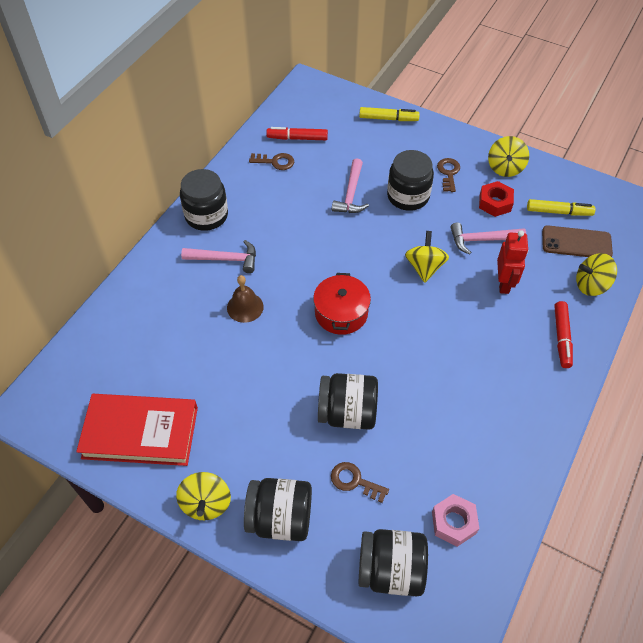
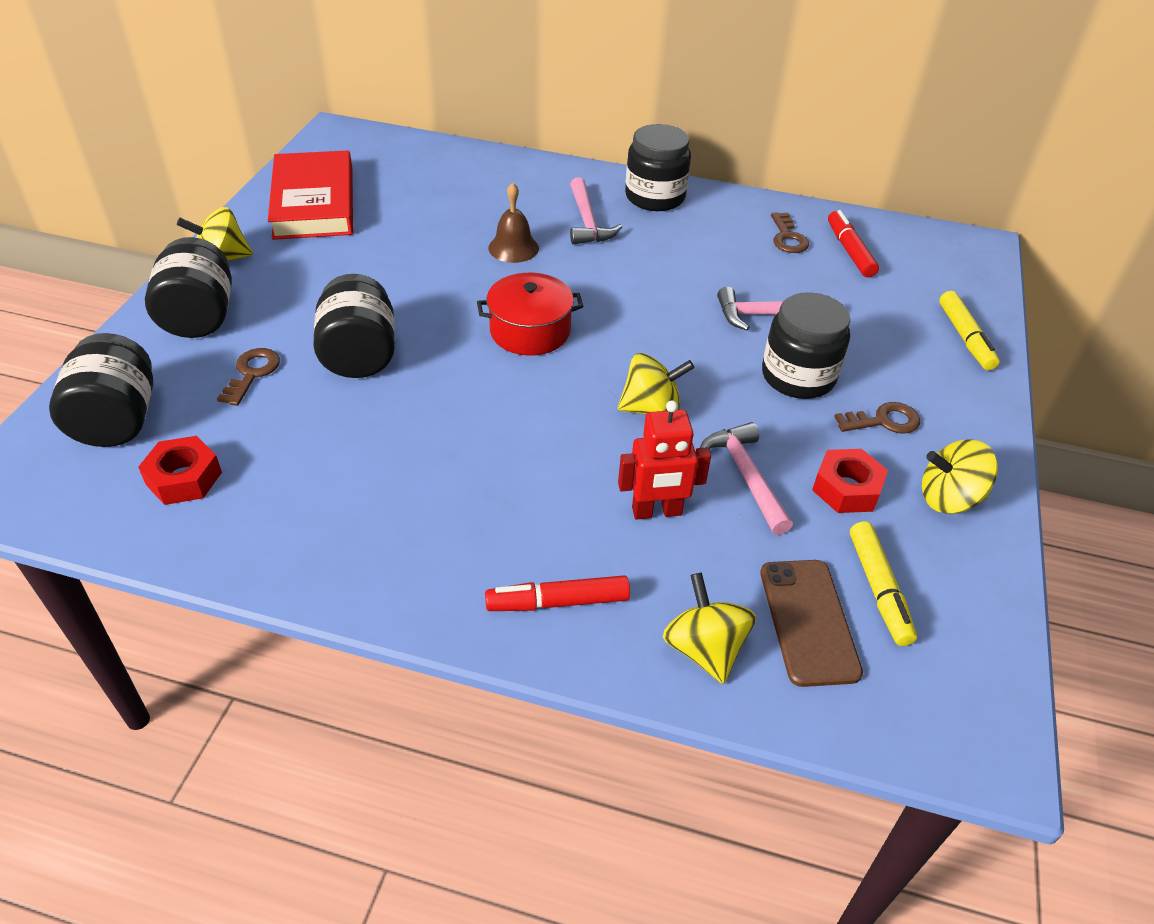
camera: 75 degrees right, 10 degrees down
(453, 522) = (184, 478): pink nut -> red nut

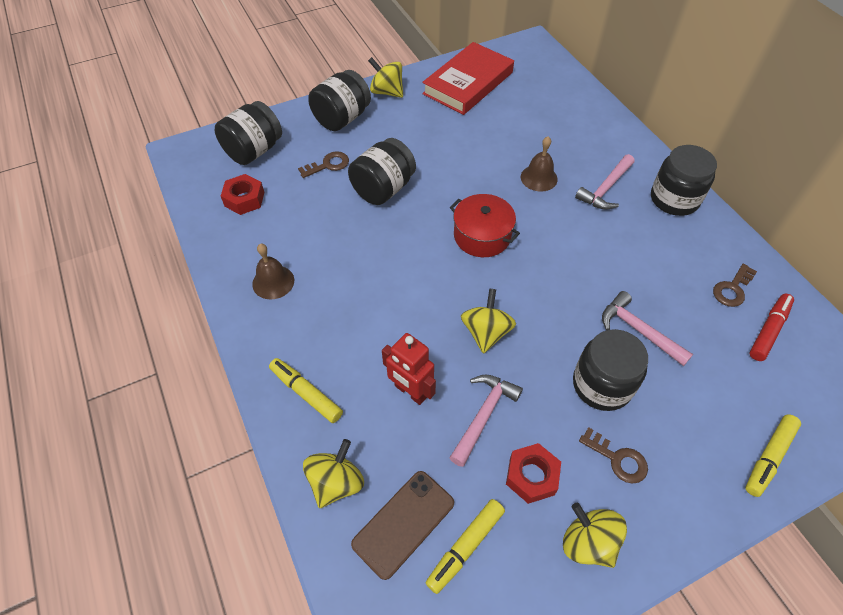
camera: 50 degrees right, 10 degrees up
(357, 532) = (273, 282): none -> brown bell
(557, 602) = (306, 393): red marker -> yellow marker
(651, 409) = (486, 332): yellow spinning top -> yellow spinning top turned 120 degrees counterclockwise

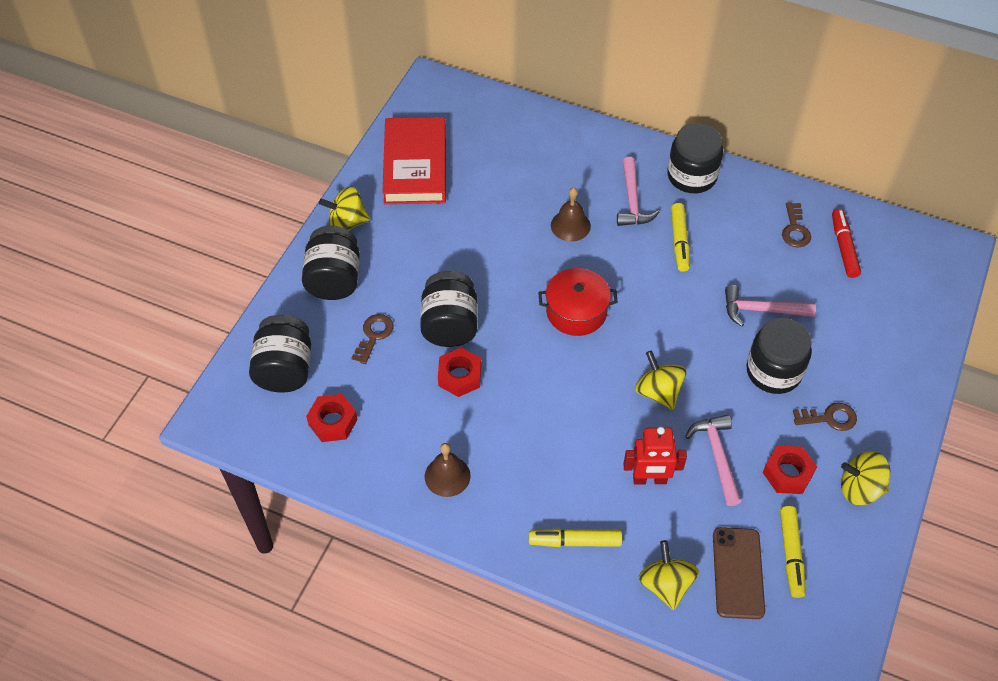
camera: 40 degrees left, 0 degrees up
(353, 224) = (459, 376): none -> red nut
(768, 457) = (915, 345): yellow marker -> yellow marker (679, 241)

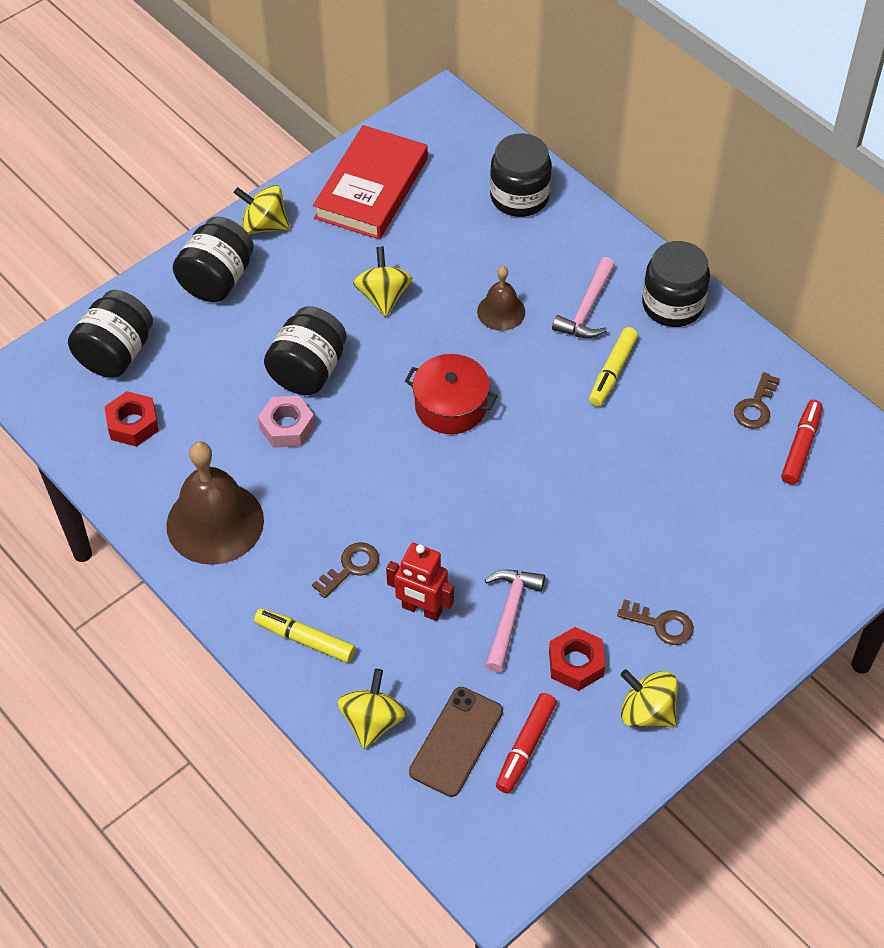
camera: 25 degrees right, 0 degrees up
(374, 335) = (224, 352): brown key -> brown key (351, 567)
(447, 476) = (215, 522): brown bell -> brown bell, size x1.86
(459, 376) = (287, 427): red nut -> pink nut
(658, 392) = (487, 523): yellow spinning top -> yellow spinning top (383, 297)
(761, 310) = (658, 480): pink hammer -> none
(773, 371) = (629, 551): black jar -> black jar (519, 197)
(791, 554) = (525, 747): yellow marker -> red marker

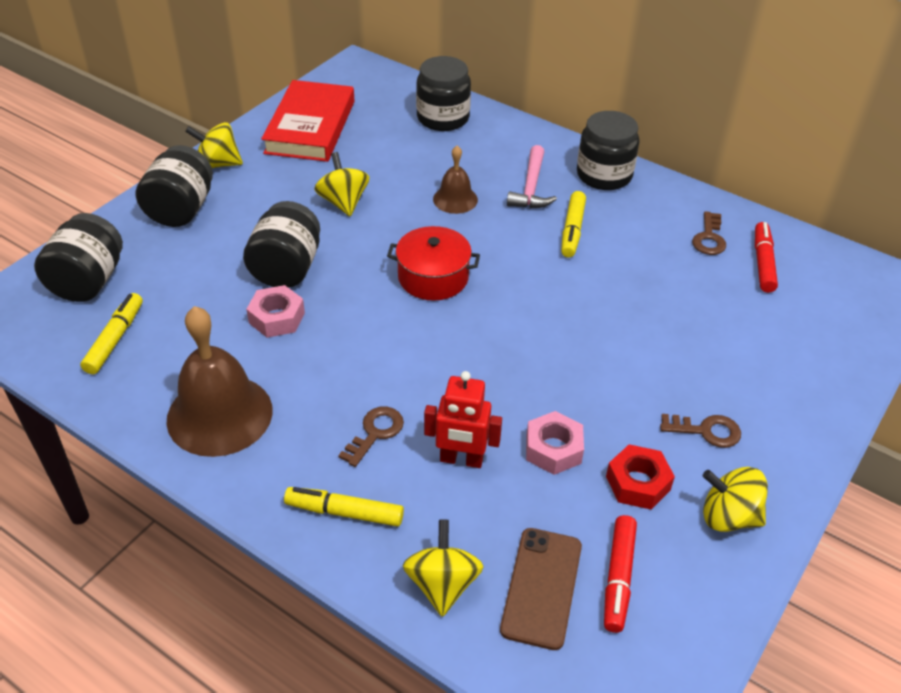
camera: 15 degrees left, 10 degrees down
(133, 424) = (115, 339): red nut -> yellow marker
(509, 615) = (553, 449): pink hammer -> pink nut

